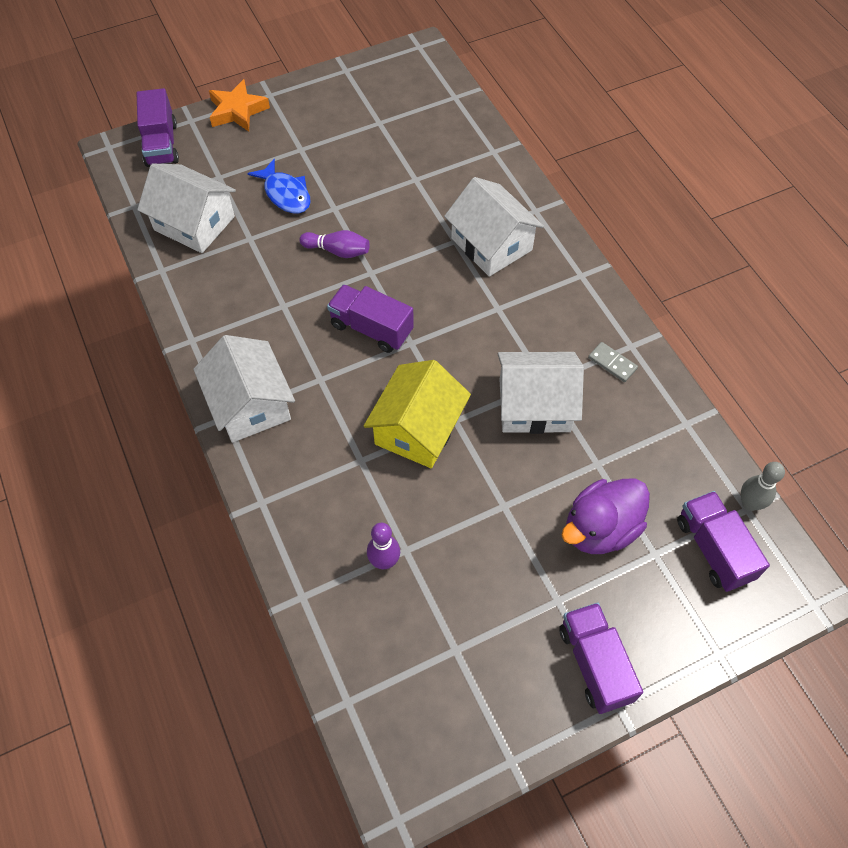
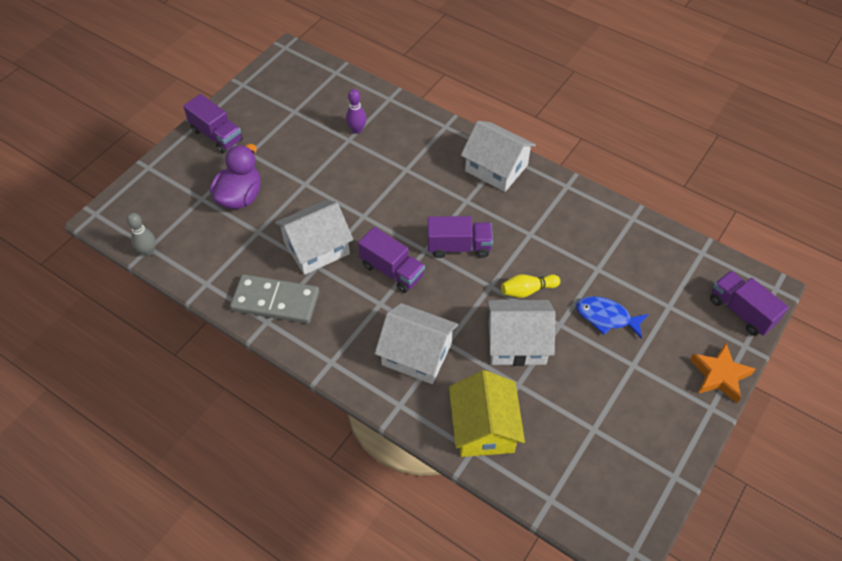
camera: 150 degrees right, 5 degrees down
(194, 223) = (647, 260): white house -> white house (517, 343)
(338, 251) = (527, 290): purple bowling pin -> yellow bowling pin
(417, 429) = (383, 200): yellow house -> yellow house (484, 428)
(612, 363) = (275, 301): grey domino -> grey domino, size x2.24
(713, 549) = (165, 216): purple truck -> purple truck (392, 270)

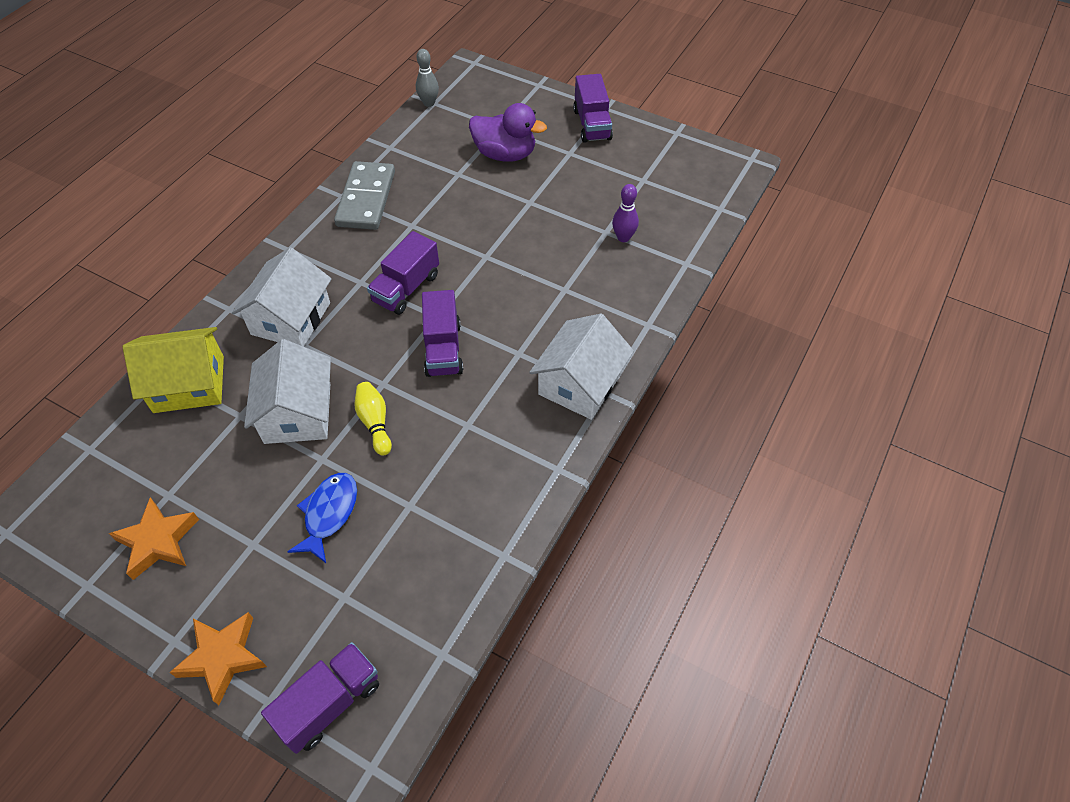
camera: 85 degrees right, 0 degrees up
(216, 135) = (592, 124): purple truck -> purple truck turned 45 degrees counterclockwise
(316, 248) = (437, 222): white house -> none
(635, 430) = (158, 541): none -> orange star

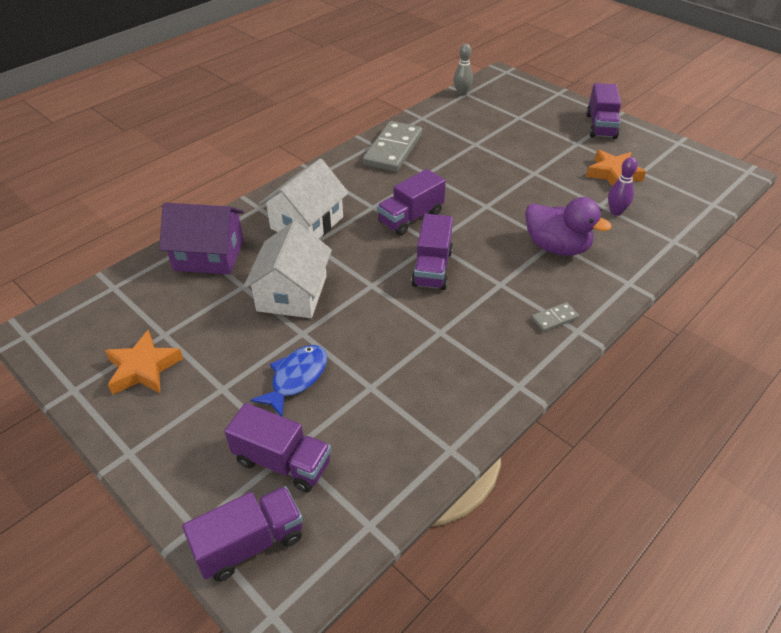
camera: 15 degrees right, 10 degrees down
(189, 384) = (209, 255): yellow house -> purple house
(223, 657) = (166, 477): orange star -> orange star (613, 174)
(339, 610) = (282, 462): none -> purple truck
(375, 423) = (357, 314): yellow bowling pin -> none
(505, 154) = (519, 136): purple duck -> purple duck (557, 247)
(580, 383) = (554, 318): white house -> grey domino

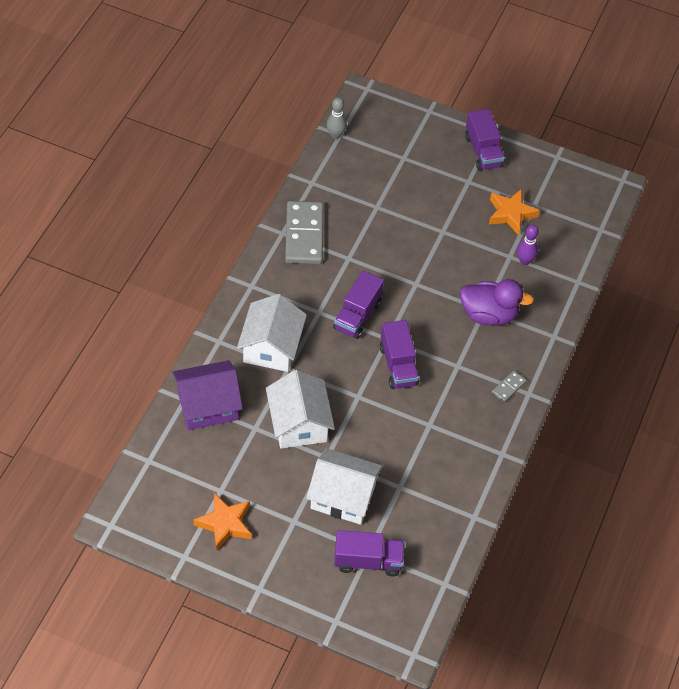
camera: 25 degrees left, 10 degrees up
(250, 543) = (377, 619): purple truck -> none
(296, 378) = (343, 496): blue fish -> white house

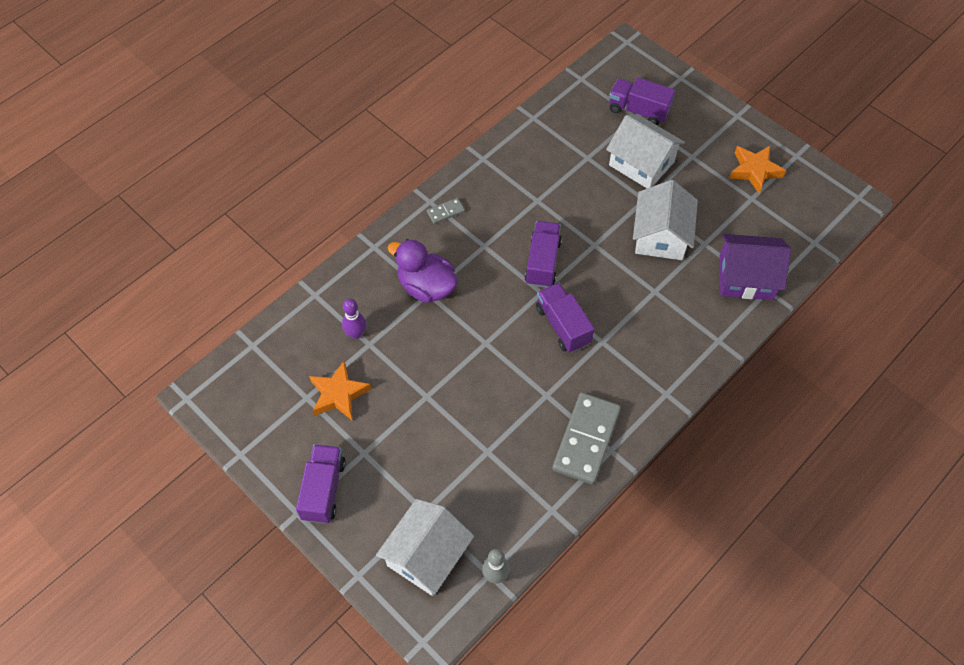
camera: 155 degrees left, 5 degrees up
(271, 347) = (664, 318): white house -> white house (427, 555)
(357, 315) = (563, 325): purple truck -> purple truck turned 75 degrees counterclockwise

